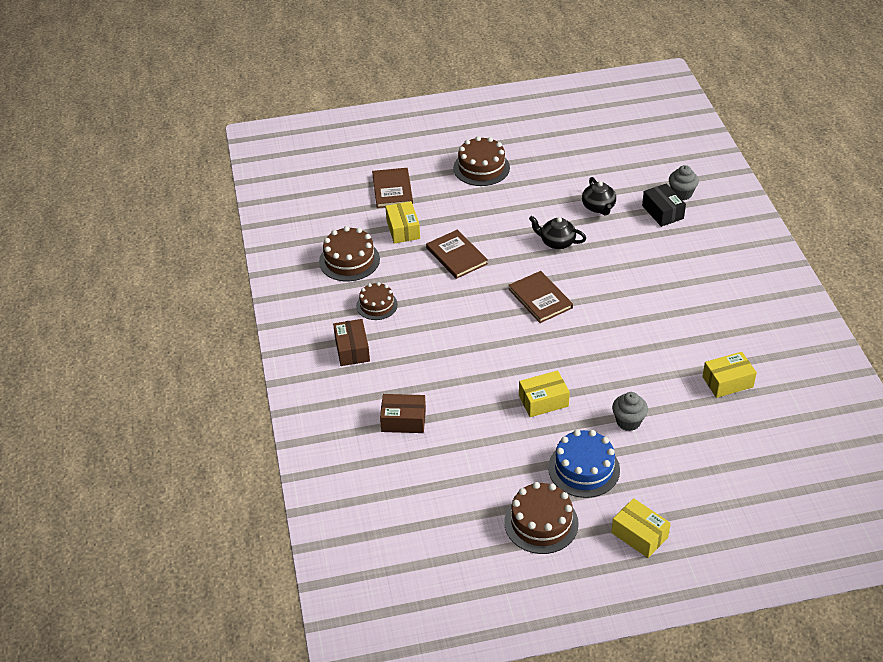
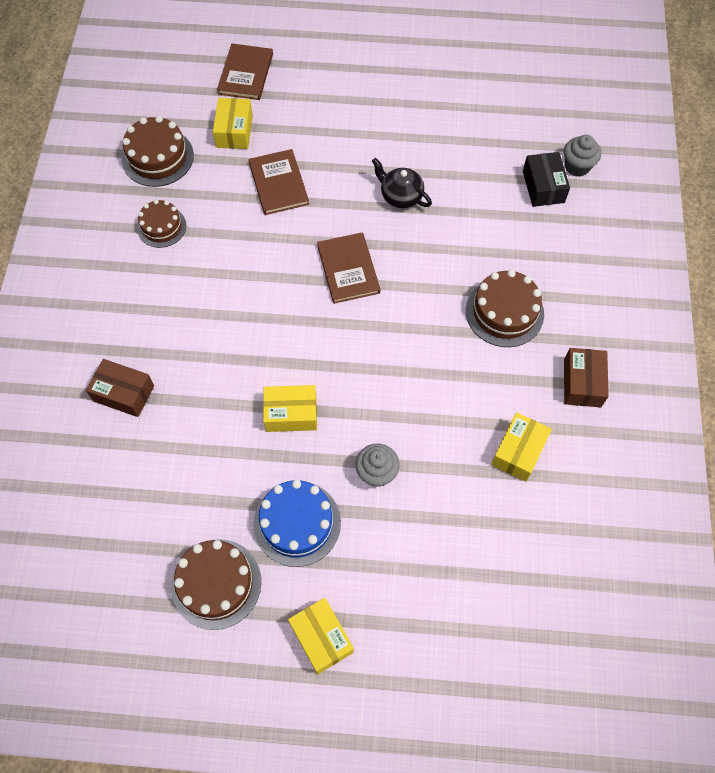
camera: 15 degrees right, 20 degrees up
(352, 349) = (109, 279): brown box -> brown box (582, 383)
(481, 168) = (358, 69): brown cake -> brown cake (504, 312)
(598, 207) = (470, 160): black teapot -> none
(727, 382) = (518, 451): yellow box -> yellow box turned 60 degrees counterclockwise

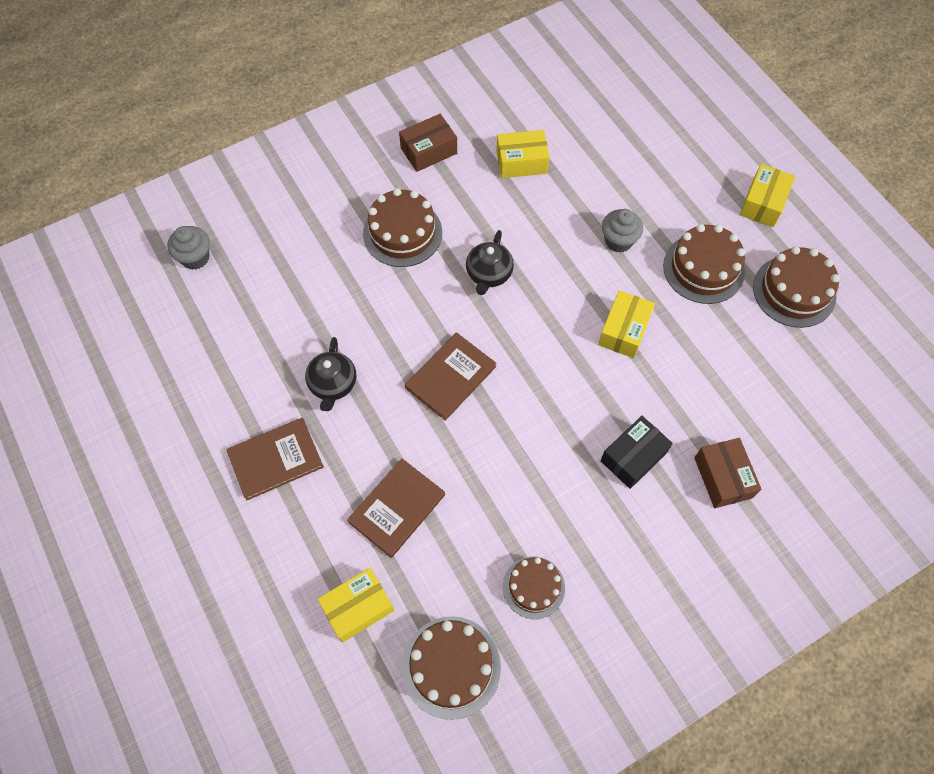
camera: 125 degrees left, 0 degrees up
(245, 74) = (263, 660): brown book -> brown book (275, 459)
(291, 414) = (624, 330): yellow box -> yellow box turned 60 degrees clockwise
(297, 523) = (703, 268): blue cake -> brown cake
(418, 350) = (488, 274): none -> black teapot
(543, 186) = (239, 272): black box -> black box (633, 457)

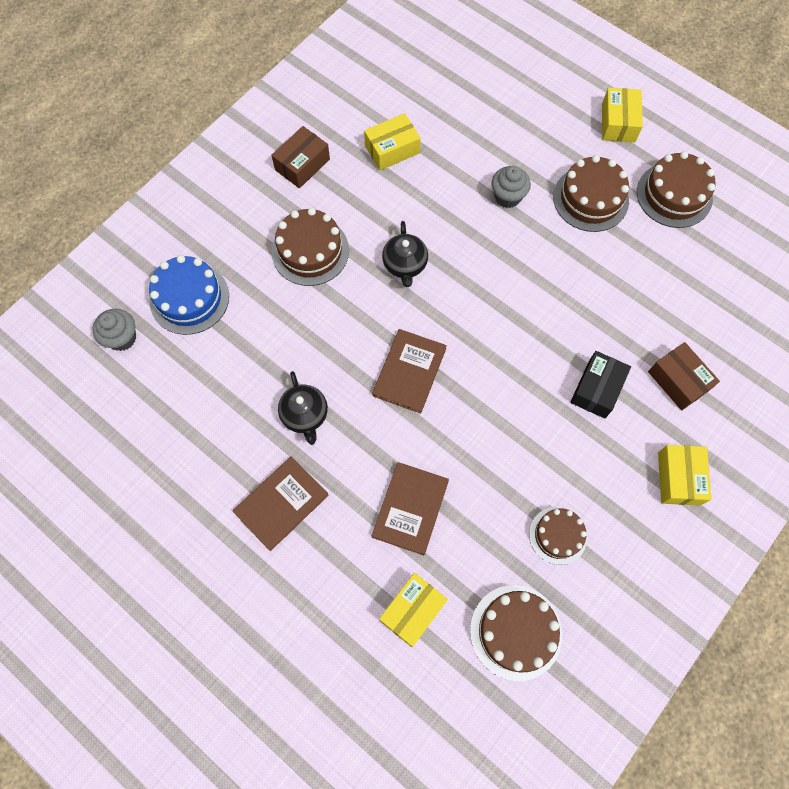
camera: 20 degrees left, 5 degrees up
(271, 241) = (189, 298): none -> blue cake
(624, 330) = (544, 278): yellow box -> yellow box (679, 478)

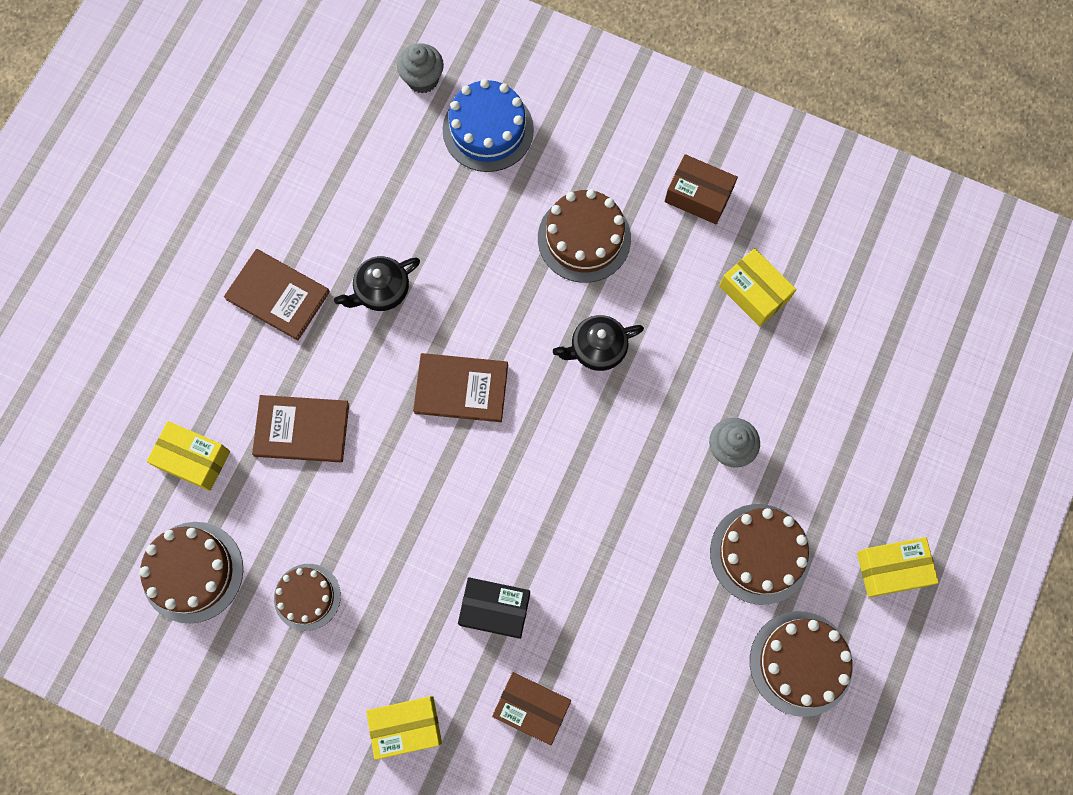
camera: 75 degrees right, 5 degrees up
(678, 381) = (531, 708): brown box -> brown box turned 75 degrees clockwise

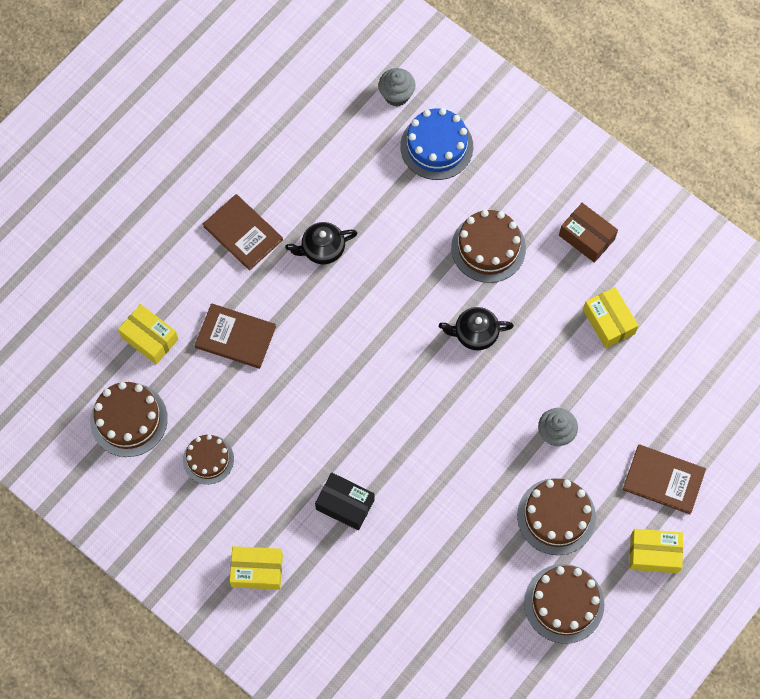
camera: 15 degrees right, 5 degrees down
(461, 388) = (363, 337): brown book -> brown book (663, 480)
(531, 708) = (353, 582): brown box -> none

